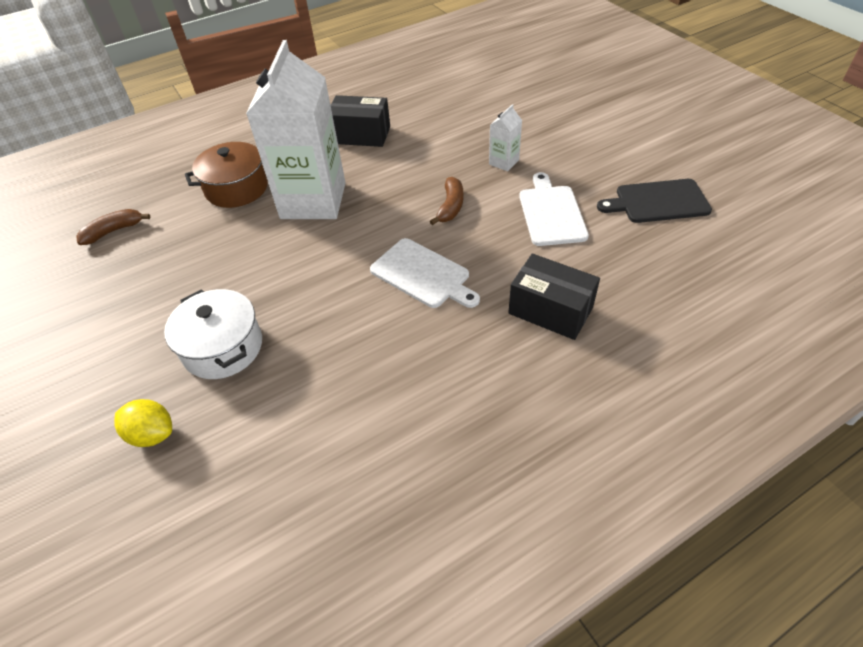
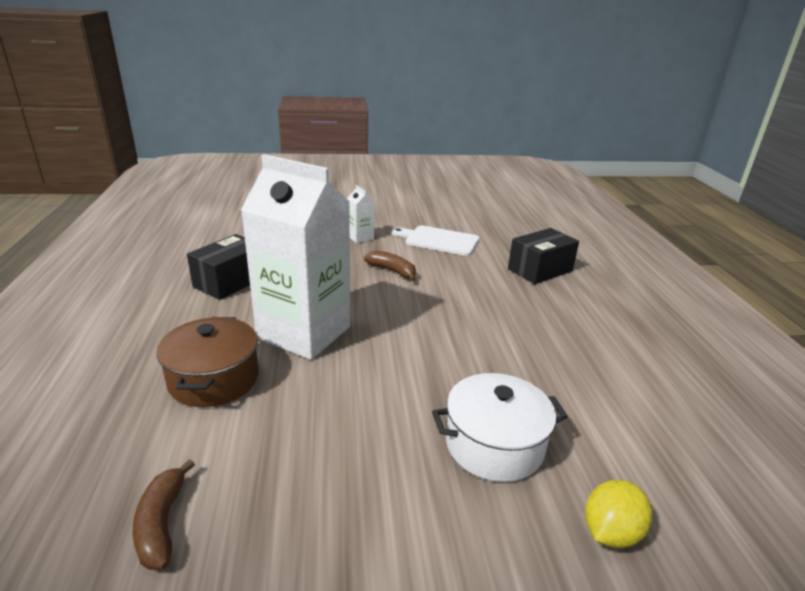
camera: 70 degrees left, 20 degrees down
(423, 274) = (467, 304): white cutting board -> none
(658, 202) = (460, 210): black cutting board -> none

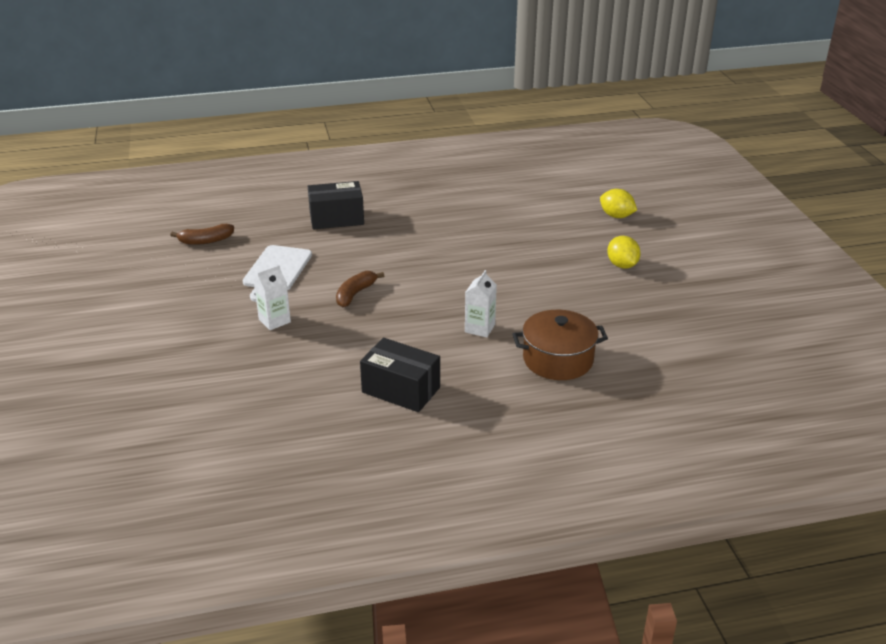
camera: 95 degrees left, 5 degrees up
(162, 523) = (685, 345): brown banana -> brown banana (205, 241)
(304, 332) = (480, 328): white carton -> white carton, size x0.41
(424, 497) = (622, 265): none -> yellow lemon
(494, 445) = (572, 244): white pot -> none
(540, 270) = (336, 218): black box -> black box turned 60 degrees counterclockwise

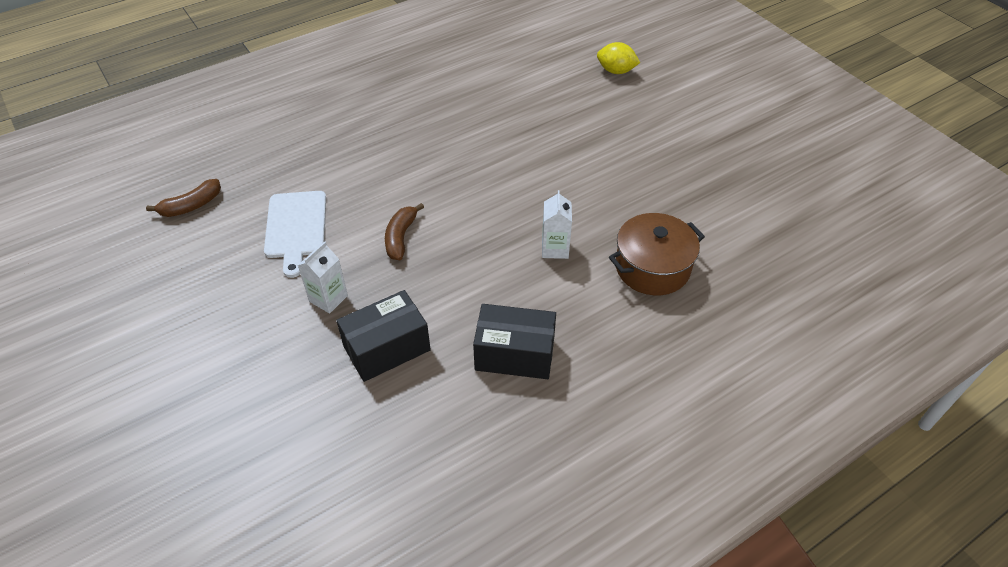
camera: 20 degrees left, 15 degrees up
(336, 218) = (329, 139): black box -> black box (387, 348)
(622, 265) = (652, 131): yellow lemon -> none

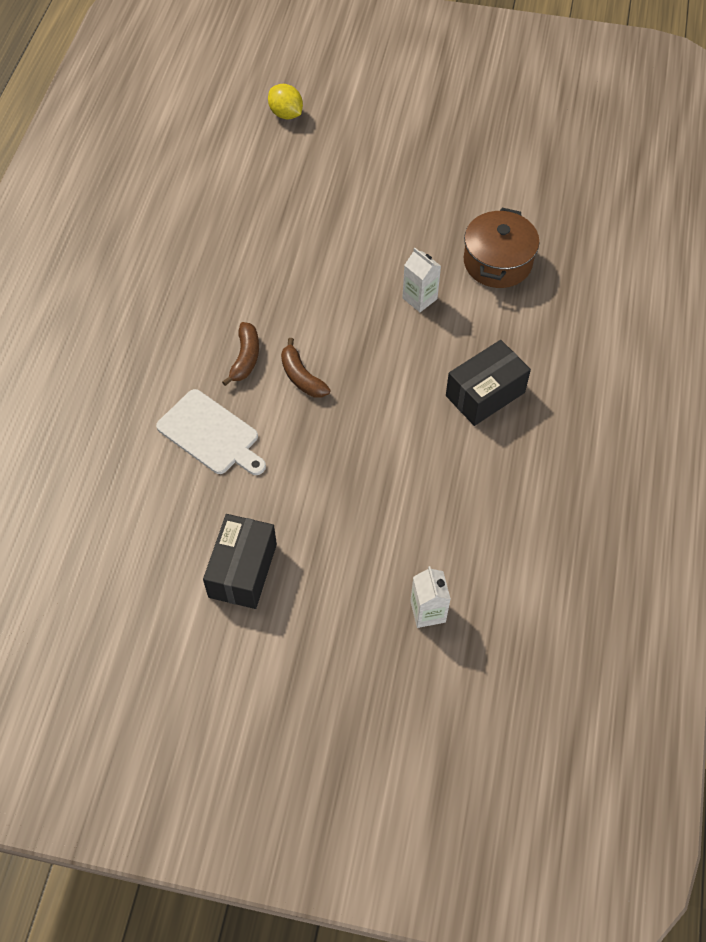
camera: 45 degrees left, 10 degrees up
(191, 206) = (96, 488): brown banana -> brown banana (245, 358)
(328, 298) = (312, 463): white carton -> white carton (428, 611)
(387, 348) = (399, 461): black box -> black box (243, 570)
(616, 71) = (286, 114): yellow lemon -> yellow lemon turned 75 degrees clockwise

